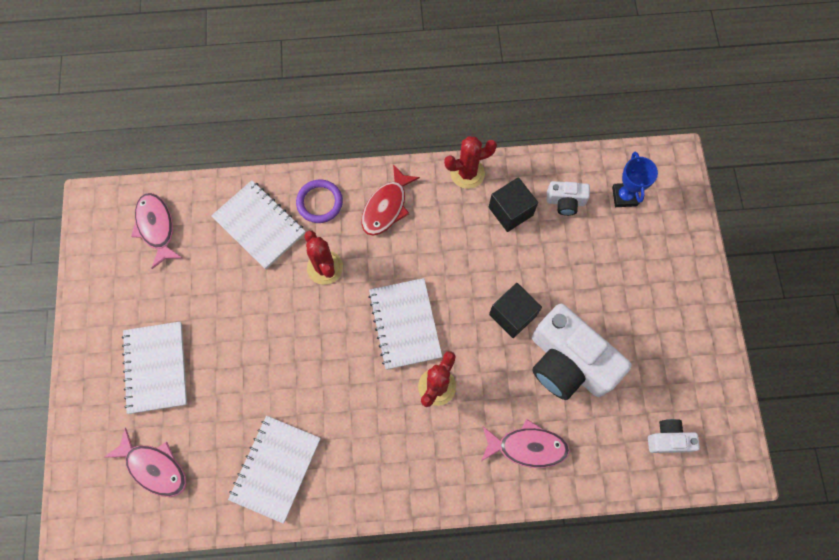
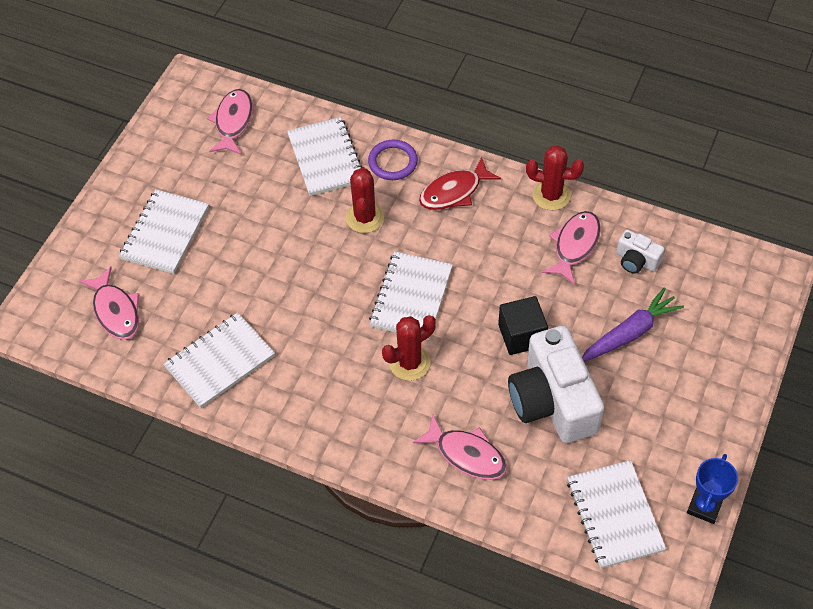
camera: 30 degrees right, 15 degrees down
(510, 211) = (574, 245): black cube -> pink fish
(594, 270) = (630, 333): none -> purple carrot
(624, 196) = (701, 281): blue trophy -> blue trophy (704, 506)
(668, 439) = (615, 515): white camera -> white notebook

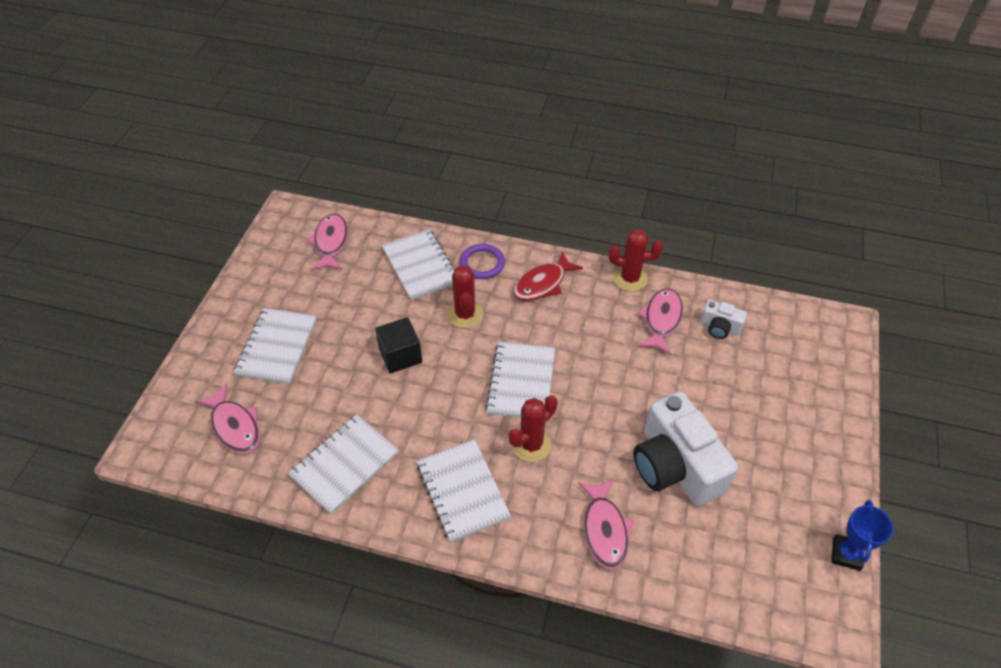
camera: 10 degrees left, 5 degrees down
(466, 454) = (604, 529): pink fish -> pink fish turned 60 degrees clockwise
(521, 335) = (632, 406): black cube -> black cube (400, 355)
(615, 515) = (763, 574): white notebook -> white notebook (463, 491)
(630, 333) = (731, 393): purple carrot -> none

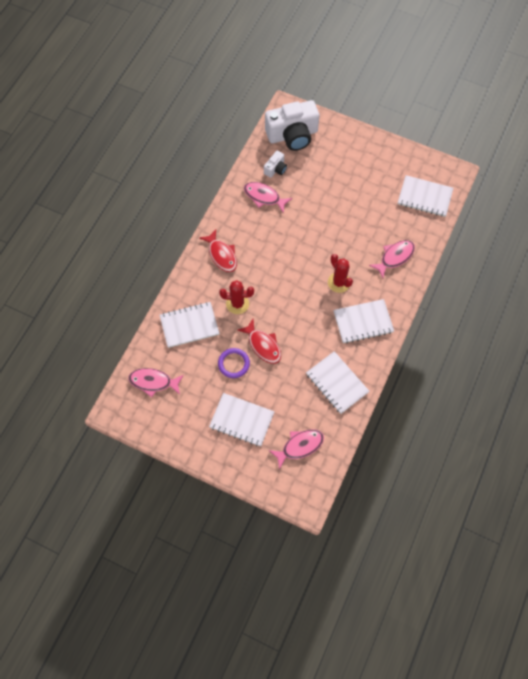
camera: 80 degrees left, 15 degrees up
(400, 355) = (263, 345): black cube -> red fish
(482, 263) = (196, 287): purple ring -> purple ring (233, 364)
(521, 382) = (295, 280): white notebook -> white notebook (424, 197)
(604, 529) = (394, 257): pink fish -> pink fish turned 45 degrees counterclockwise
(630, 278) = (228, 205): red cactus -> none
(675, 466) = (362, 215): white camera -> white camera (292, 135)
(846, 554) = (420, 157): blue trophy -> none

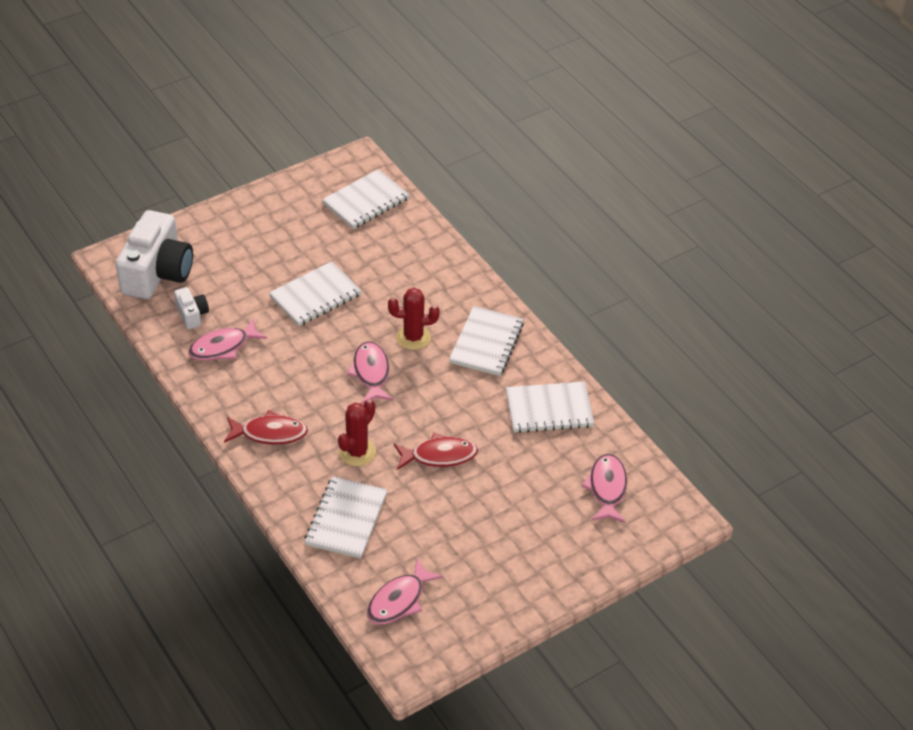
camera: 60 degrees left, 20 degrees down
(233, 364) = (441, 499): purple ring -> none
(242, 420) = (528, 530): white notebook -> white notebook (315, 296)
(394, 257) = (423, 269): pink fish -> pink fish (371, 373)

